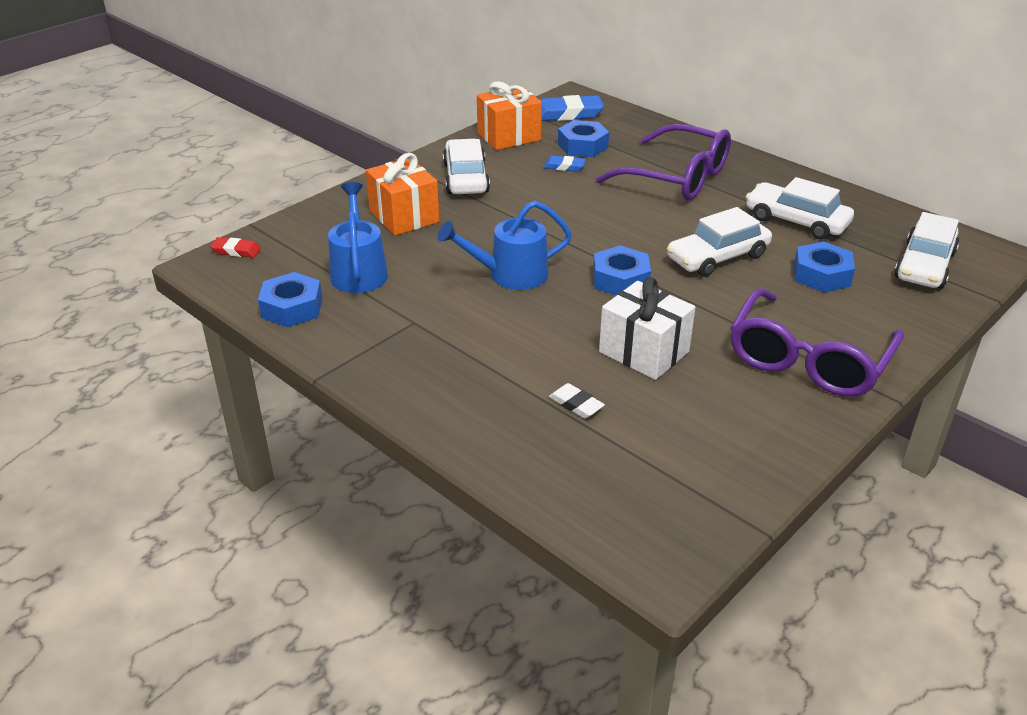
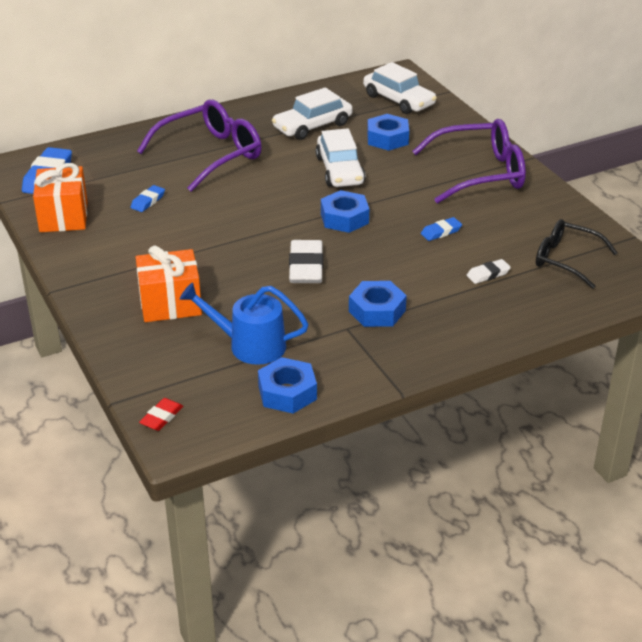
camera: 70 degrees left, 0 degrees up
(466, 178) = (125, 256): white car -> none
(510, 275) = (306, 267): blue watering can -> white eraser
(582, 146) = (117, 183): blue nut -> blue nut (377, 311)
(644, 352) = (441, 232): white gift -> blue eraser
(654, 469) = (566, 260): none -> black glasses
(808, 360) = (480, 173): purple glasses -> purple glasses turned 60 degrees counterclockwise

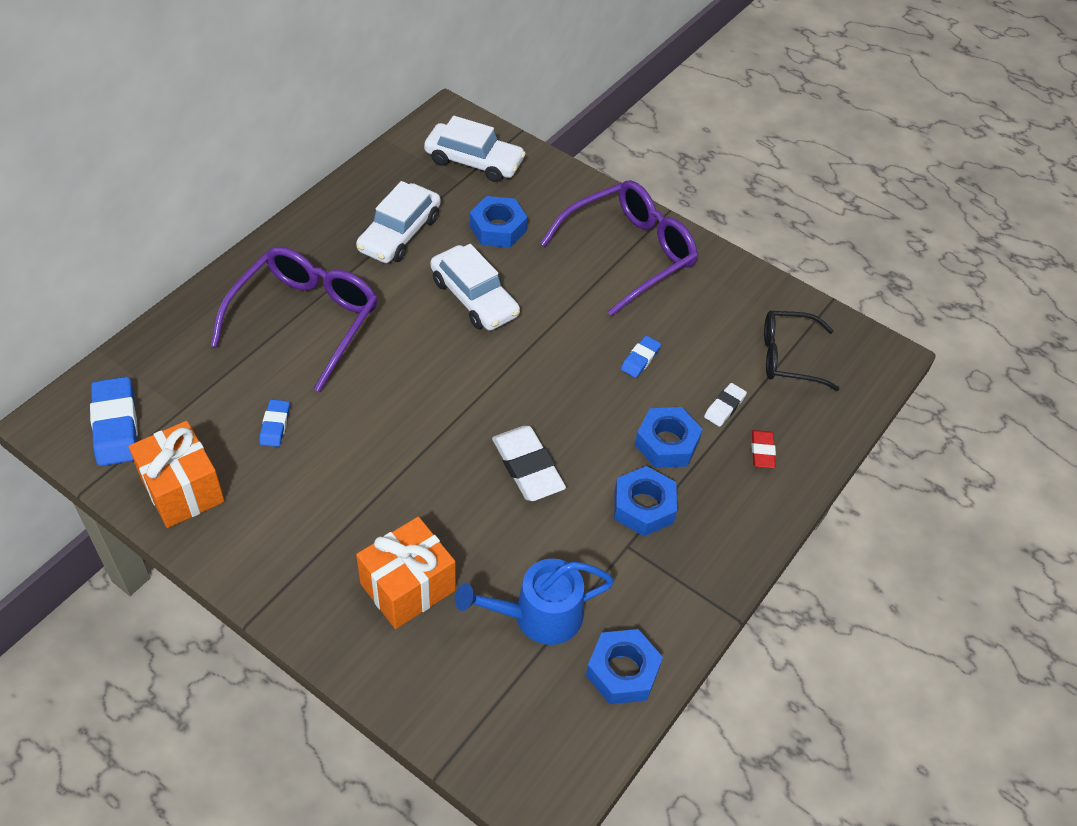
camera: 30 degrees left, 15 degrees up
(161, 417) = (508, 771): red eraser -> red eraser (762, 451)
(344, 218) = (524, 374): blue nut -> blue nut (666, 443)

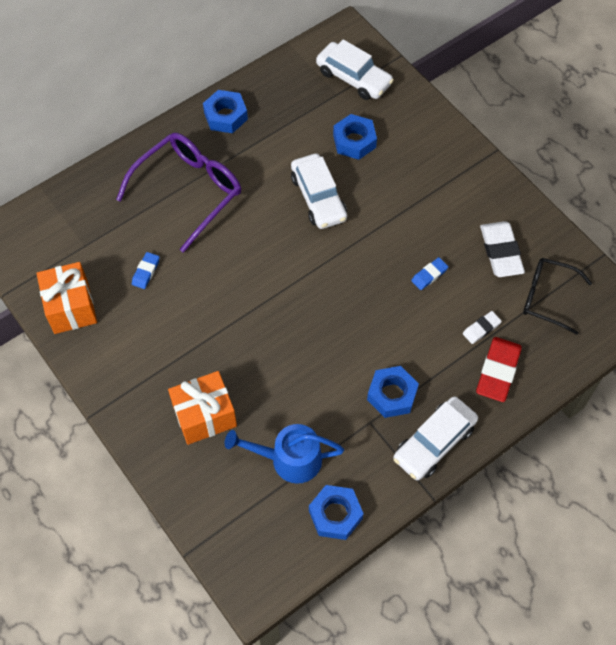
camera: 20 degrees right, 10 degrees up
(116, 425) = (38, 248): blue eraser -> none
(399, 233) = (278, 131): white car -> white car (434, 442)
(528, 467) = (316, 344): white eraser -> white eraser (501, 252)
(629, 253) = (451, 182): purple glasses -> none
(666, 443) = (426, 348): blue nut -> blue nut (225, 116)
(762, 451) = (498, 371): red eraser -> red eraser, size x1.85

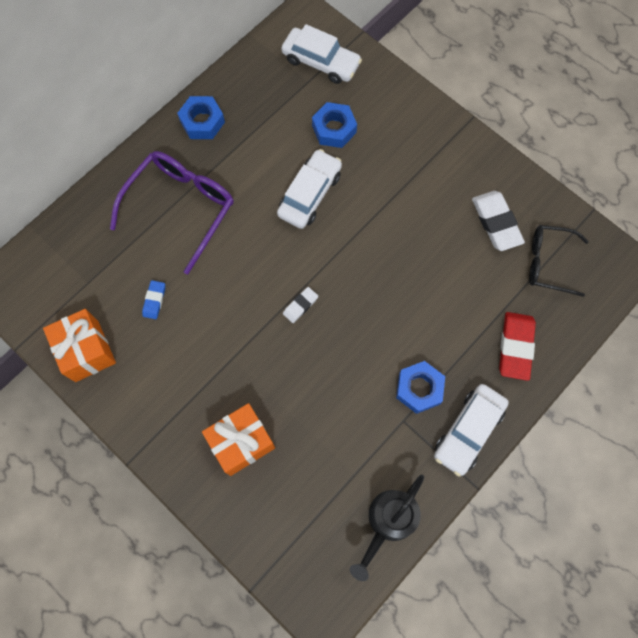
camera: 10 degrees left, 10 degrees up
(288, 459) = (332, 473): blue watering can -> none
(318, 197) = (310, 194): white car -> white car turned 120 degrees counterclockwise
(335, 515) = (388, 522): blue nut -> black watering can
(429, 275) = (432, 258): blue eraser -> none
(481, 329) = (492, 305): white eraser -> white eraser (300, 306)

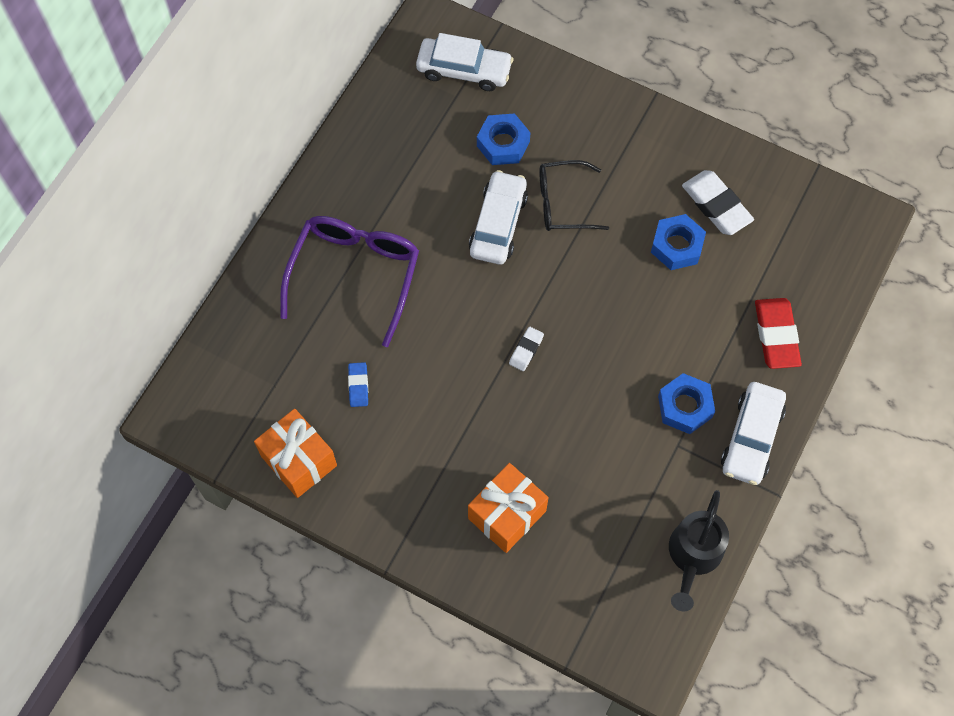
camera: 15 degrees left, 5 degrees down
(202, 122) = (348, 171): blue nut -> blue nut (677, 246)
(548, 263) = (786, 235): black glasses -> black glasses (563, 203)

